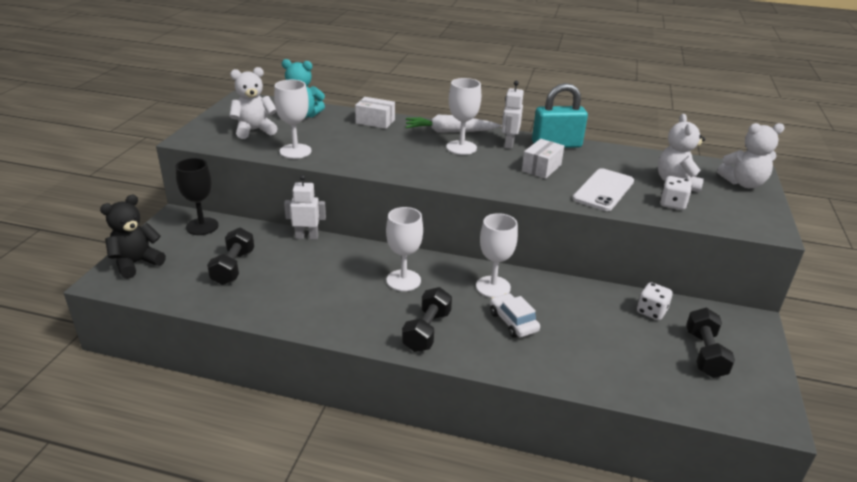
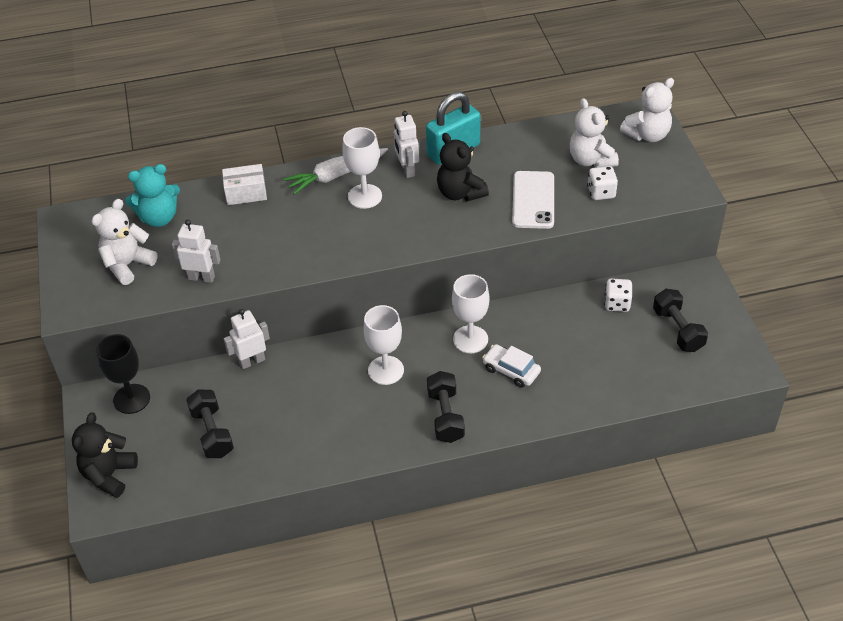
camera: 25 degrees left, 15 degrees up
(295, 151) = (201, 277): white goblet -> white robot
(541, 168) = (460, 193): white box -> black teddy bear

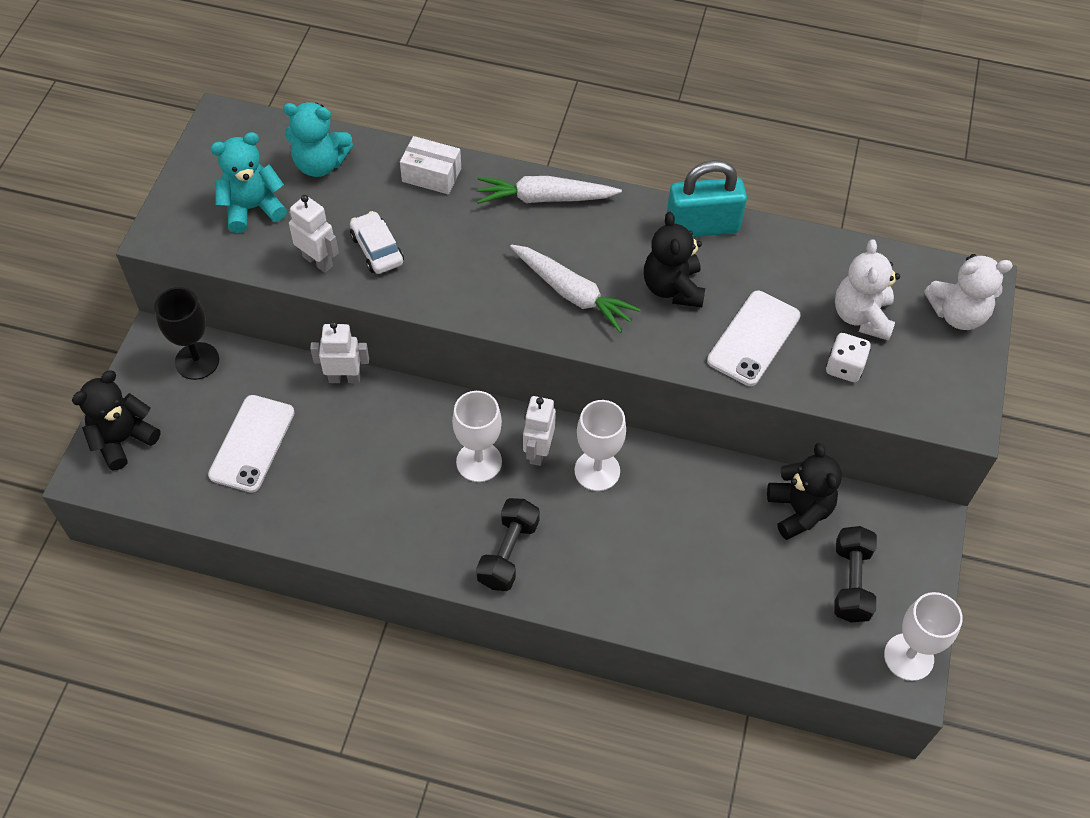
camera: 25 degrees right, 10 degrees up
(128, 265) = (252, 208): white teddy bear -> turquoise teddy bear
(212, 433) = (252, 443): black dumbbell -> white phone
(364, 196) = (559, 241): white goblet -> white goblet (908, 657)
(396, 223) = (572, 293): none -> white carrot
(407, 170) = (631, 228): white robot -> white robot (538, 451)
(511, 370) = (618, 534): white car -> white car (377, 249)
(617, 304) = (799, 510): white dice -> black teddy bear

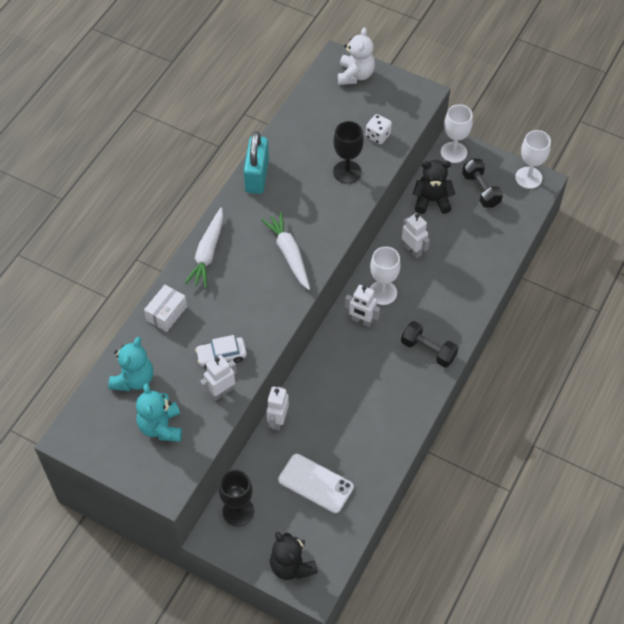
camera: 75 degrees left, 0 degrees up
(479, 462) = (361, 354): white goblet -> white goblet (453, 152)
(572, 293) = (289, 254): white carrot -> white carrot turned 75 degrees counterclockwise
(672, 288) = (299, 202): black teddy bear -> none
(691, 499) = (413, 250): none -> white robot
(754, 338) = (347, 172): white phone -> black goblet
(851, 582) = (481, 190): black dumbbell -> black dumbbell turned 45 degrees clockwise
(861, 316) = (345, 118): white teddy bear -> none

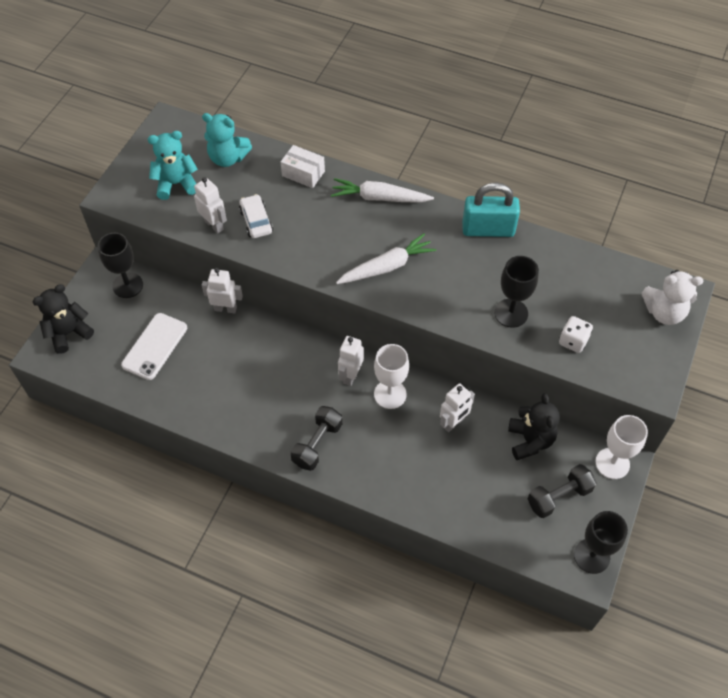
camera: 85 degrees right, 0 degrees up
(528, 178) = (591, 556): white goblet -> black goblet

